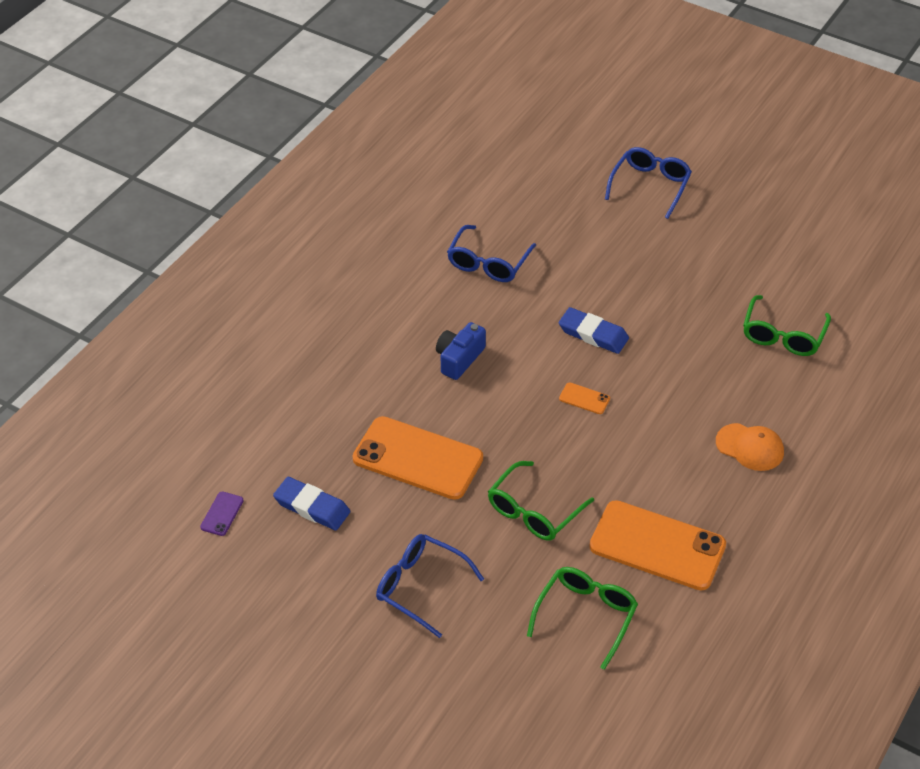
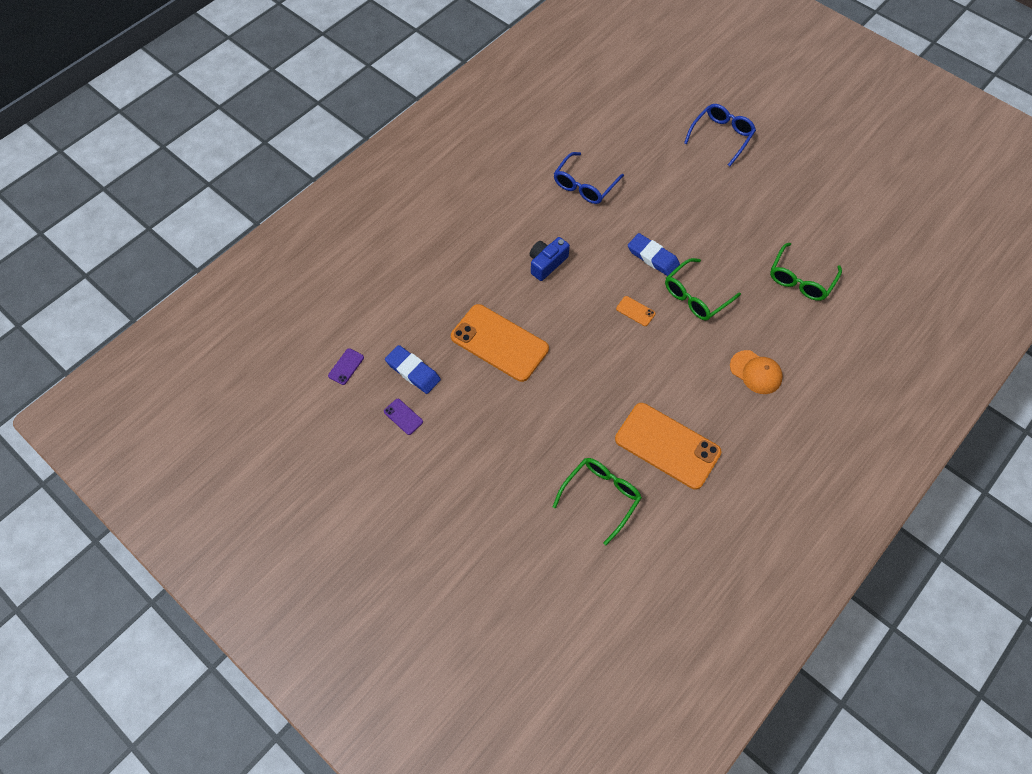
camera: 10 degrees right, 15 degrees up
(310, 561) = (403, 416): none -> purple phone
(420, 587) = (480, 451): blue glasses -> none
(534, 511) = (578, 401): green glasses -> green glasses (696, 296)

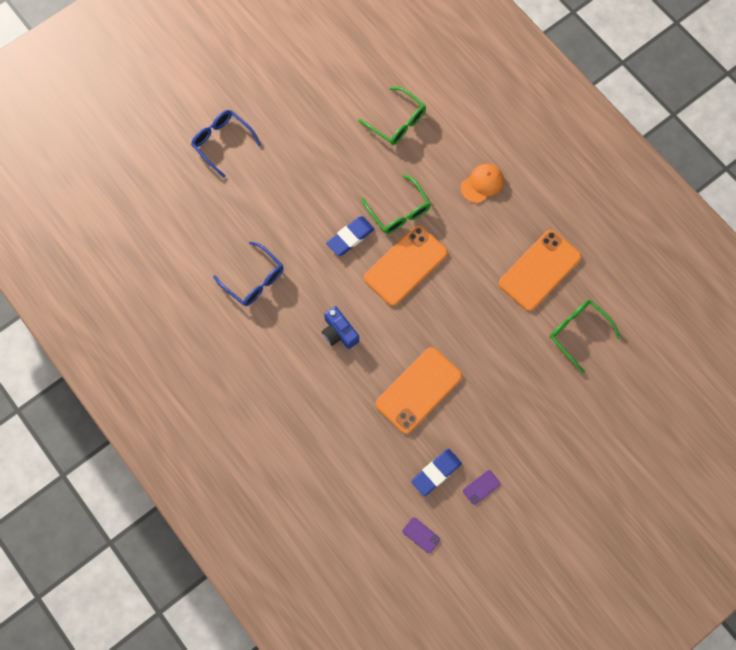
camera: 80 degrees left, 10 degrees up
(635, 311) = (405, 265): orange phone -> orange phone, size x2.48

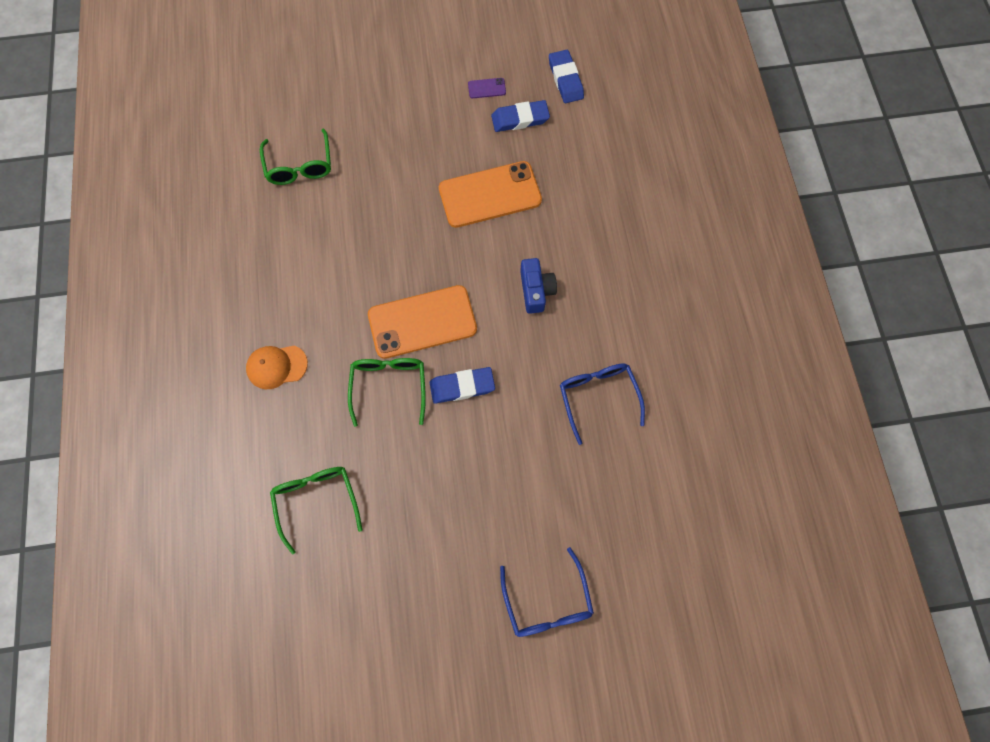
camera: 150 degrees left, 0 degrees up
(421, 535) = (565, 79): purple phone -> blue eraser
(539, 270) = (289, 242): orange phone -> none

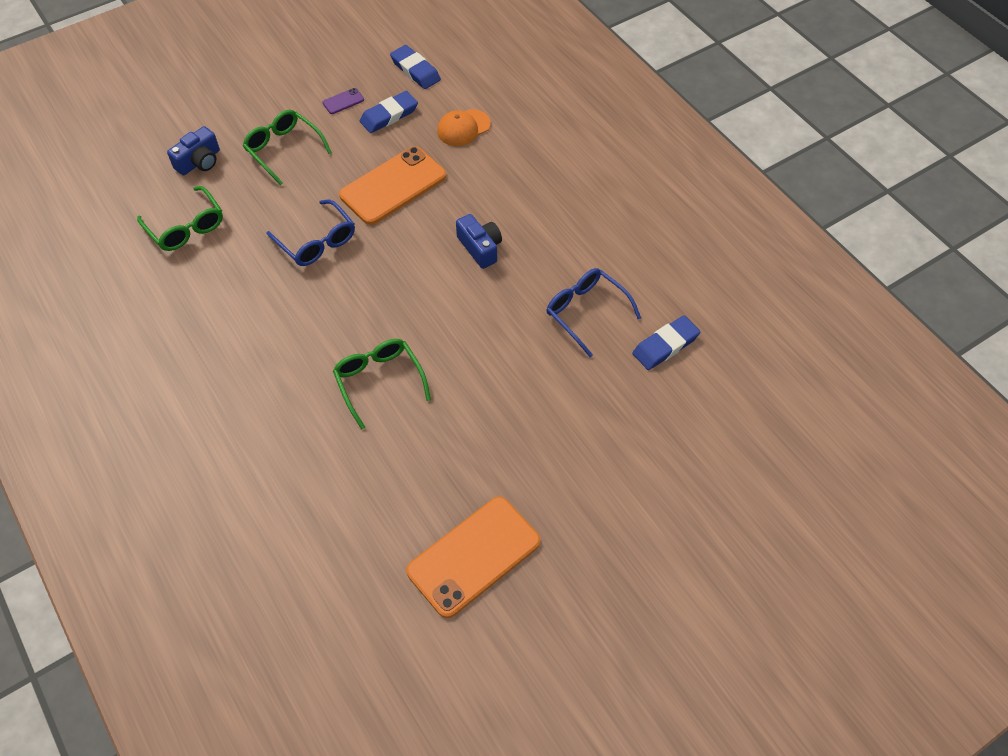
camera: 25 degrees left, 15 degrees down
(277, 366) = (252, 409): orange cap -> orange cap (463, 128)
(317, 500) = (357, 511): green glasses -> green glasses (283, 149)
(339, 103) = (199, 161): none -> blue camera
(422, 322) = (383, 314): orange phone -> orange phone (474, 556)
(462, 386) = (452, 353): blue eraser -> blue eraser (665, 345)
(547, 601) = (633, 501): blue glasses -> blue glasses (317, 242)

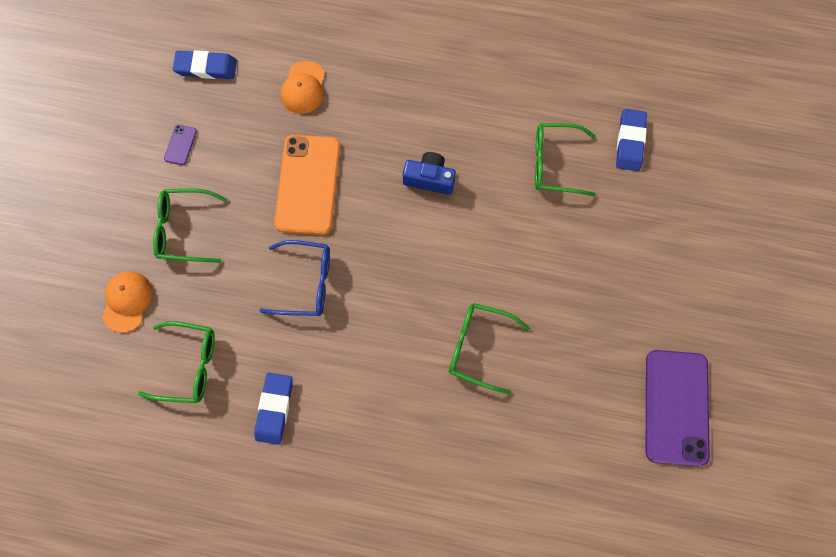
camera: 45 degrees left, 15 degrees up
(199, 161) = (127, 301): blue camera -> orange cap
(389, 115) = (233, 126): blue eraser -> blue eraser (274, 409)
(474, 556) = (676, 407): orange phone -> purple phone
(586, 312) = (555, 163): blue glasses -> green glasses

